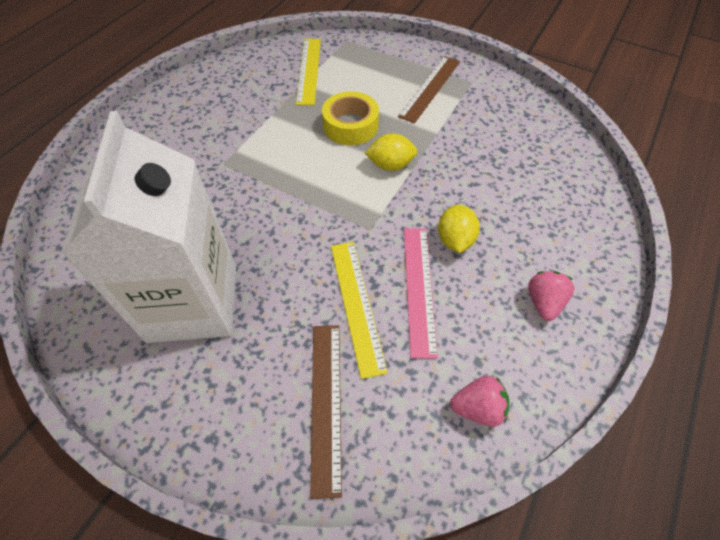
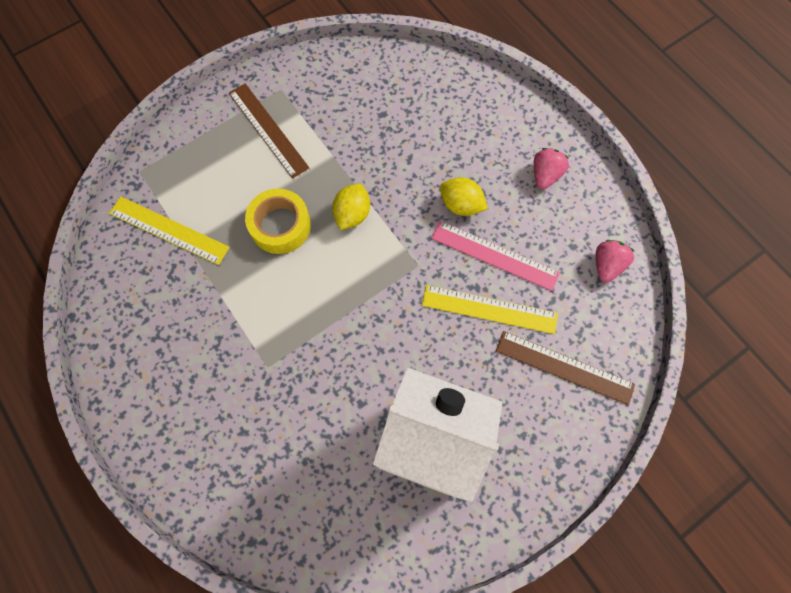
camera: 65 degrees left, 15 degrees up
(544, 302) = (545, 175): pink strawberry -> pink strawberry turned 75 degrees clockwise

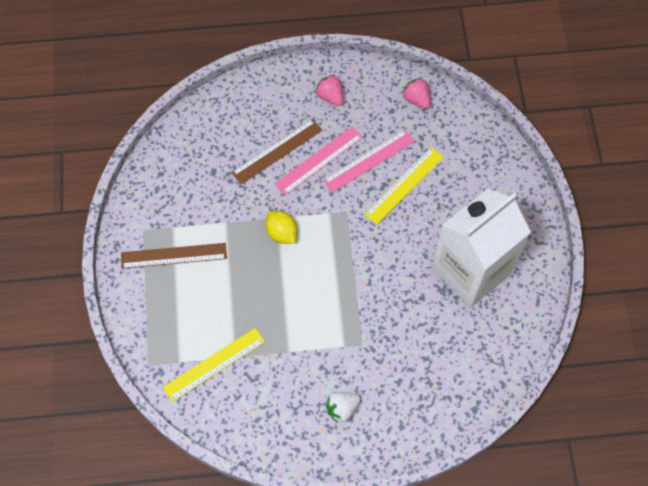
camera: 60 degrees left, 5 degrees down
(180, 385) = (342, 408): none -> white strawberry
(280, 226) = (260, 285): yellow tape -> none
(461, 205) = (319, 160): yellow lemon -> pink ruler
(564, 367) = (468, 164): brown ruler -> brown ruler (277, 151)

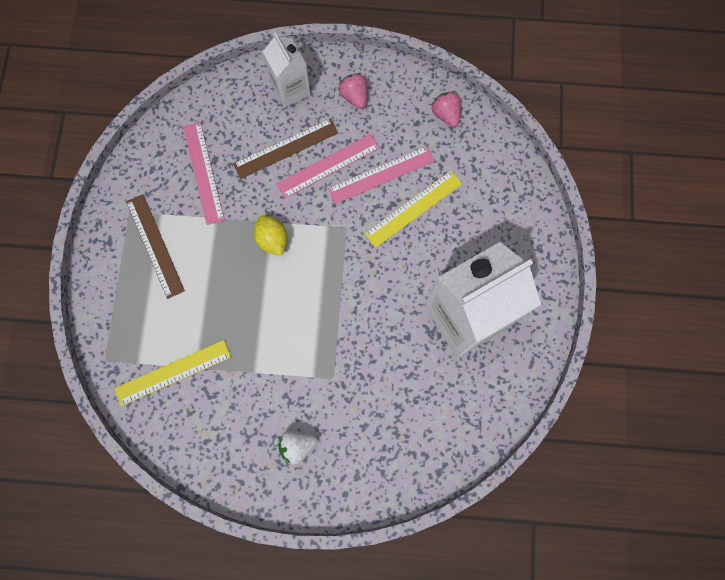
camera: 10 degrees right, 10 degrees up
(174, 256) = (155, 245): brown ruler -> brown ruler turned 60 degrees clockwise
(205, 184) = (203, 172): none -> pink ruler
(270, 99) = (290, 89): none -> white carton

